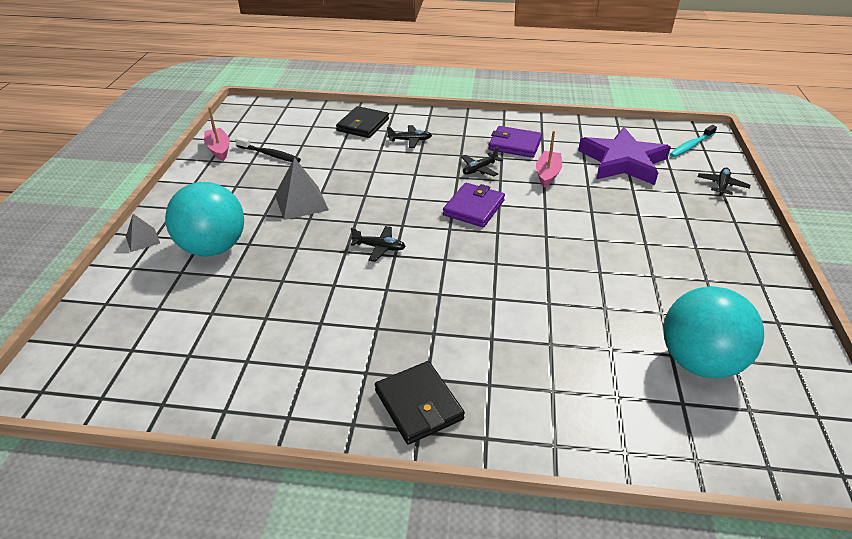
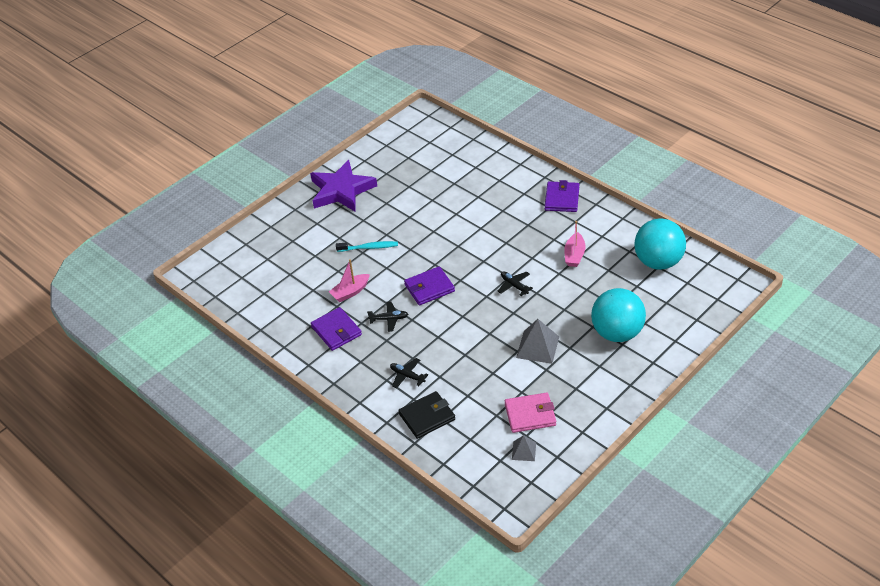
camera: 140 degrees left, 5 degrees up
(142, 240) = (662, 362): grey pyramid -> grey pyramid (524, 451)
(219, 149) = (568, 444): pink boat -> pink boat (574, 255)
(269, 155) = (530, 414): black toothbrush -> pink wallet
(419, 404) = (561, 199): black wallet -> purple wallet
(623, 162) = (287, 278): purple star -> purple star (341, 190)
(691, 146) = (222, 269): turquoise toothbrush -> turquoise toothbrush (369, 247)
(698, 362) = (424, 163): turquoise ball -> turquoise ball (658, 262)
(722, 185) = (260, 232): black plane -> none

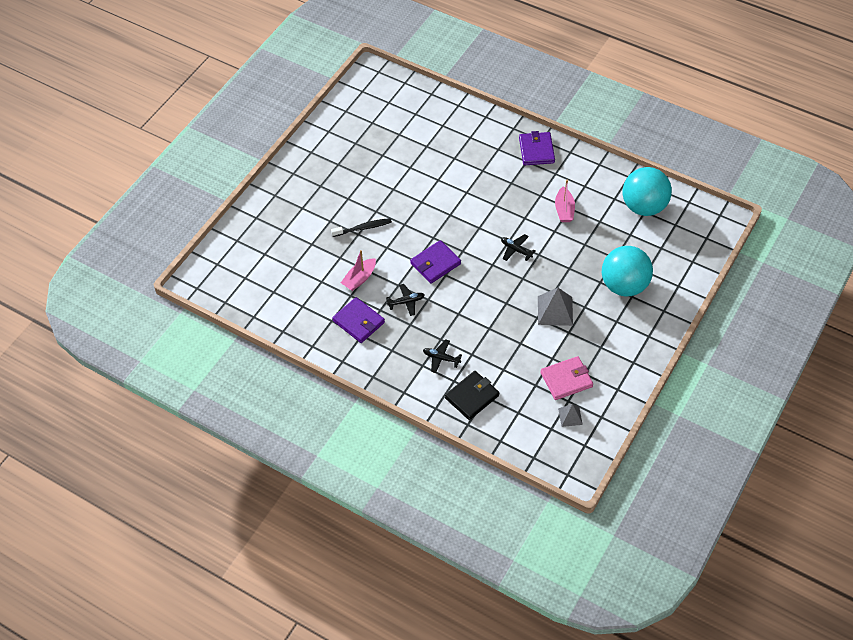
camera: 15 degrees left, 10 degrees up
(341, 190) = (316, 168): purple star -> none
(369, 247) = (363, 228): turquoise toothbrush -> black toothbrush

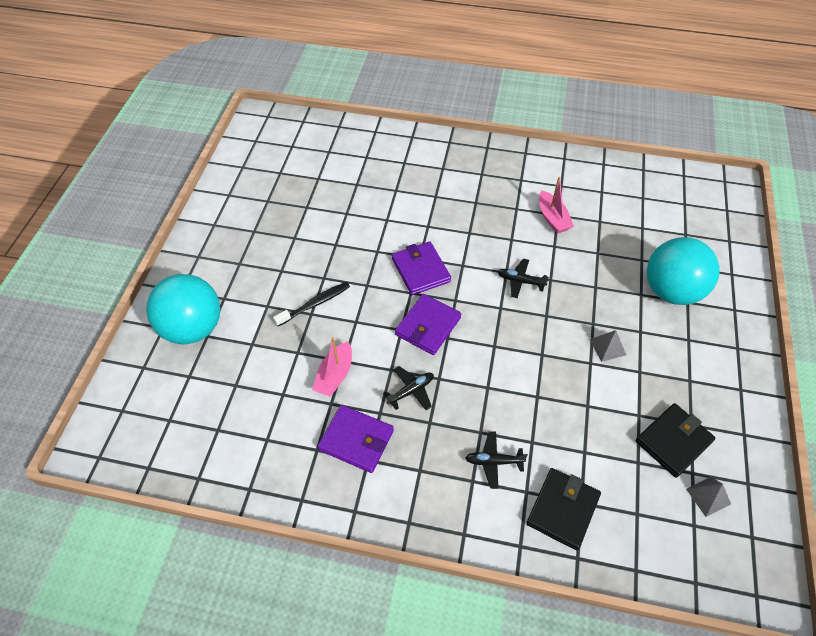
camera: 20 degrees left, 0 degrees up
(536, 150) = (487, 160): purple wallet -> purple wallet (420, 270)
(555, 310) = (607, 347): grey pyramid -> grey pyramid, size x0.58
(566, 379) = (673, 441): pink wallet -> black wallet
(643, 207) = (639, 192): turquoise ball -> turquoise ball (193, 328)

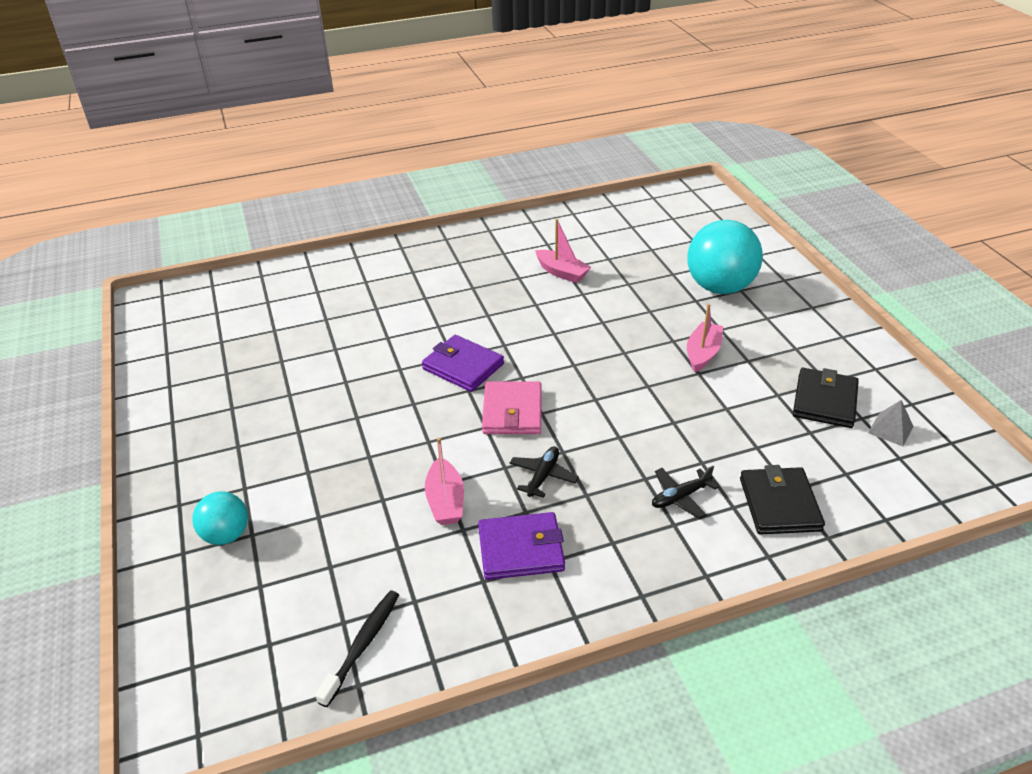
camera: 30 degrees left, 15 degrees down
(193, 328) = (226, 535): turquoise ball -> turquoise ball, size x0.54
(315, 304) = (366, 445): black toothbrush -> black toothbrush (362, 645)
(428, 326) = (512, 411): purple wallet -> pink wallet
(520, 281) = (574, 335): black plane -> none
(607, 347) = (703, 353): grey pyramid -> pink boat

